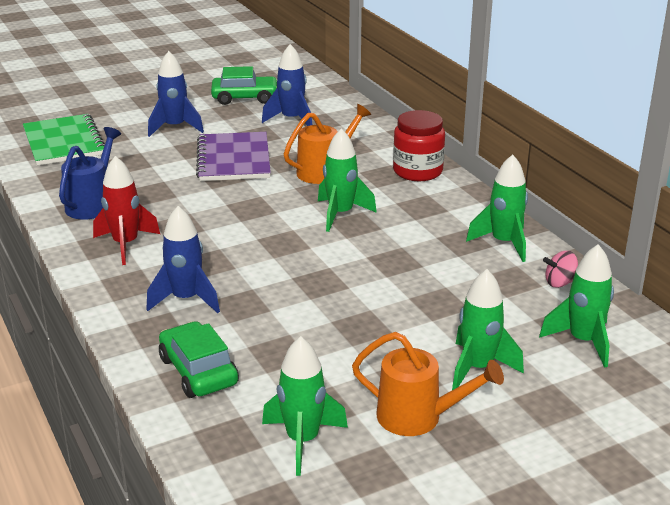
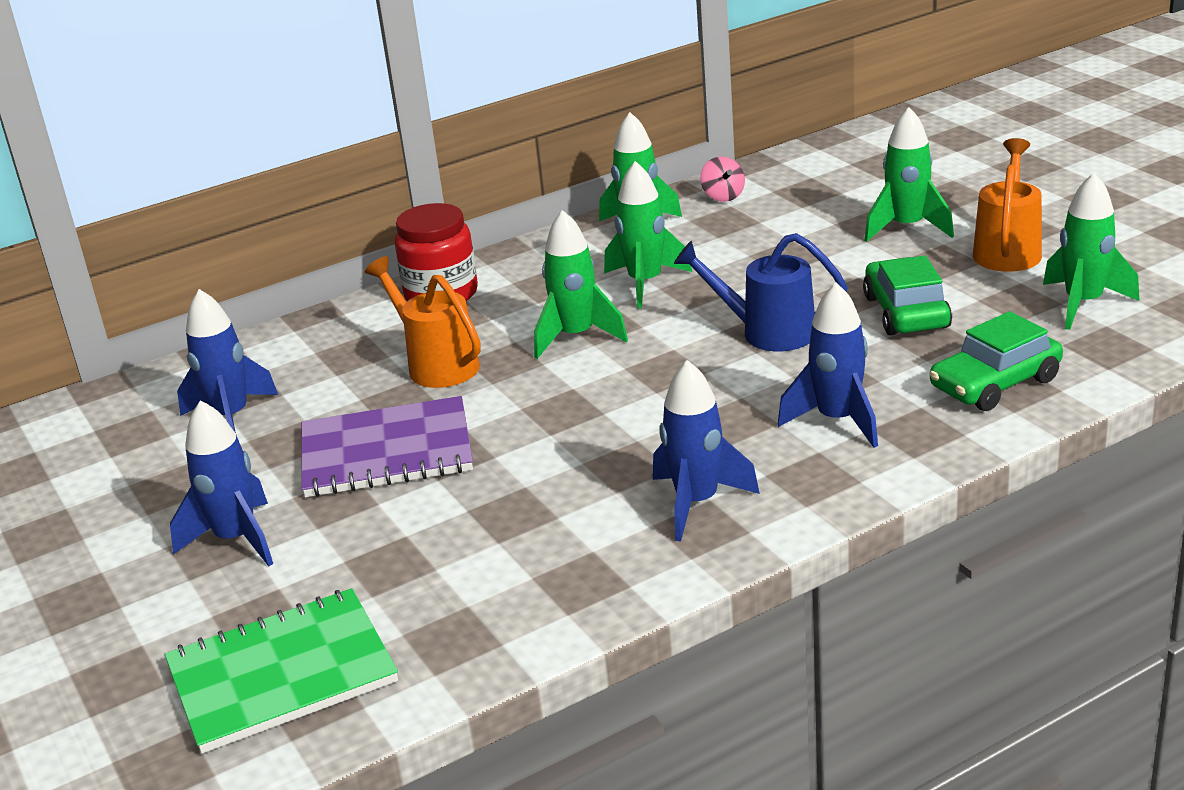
camera: 90 degrees left, 0 degrees up
(92, 204) = (558, 570): blue watering can -> blue watering can (767, 332)
(125, 245) = (697, 503): red rocket -> blue rocket
(245, 98) = (112, 481): green car -> green car (906, 312)
(583, 341) = (835, 182): green rocket -> green rocket (645, 283)

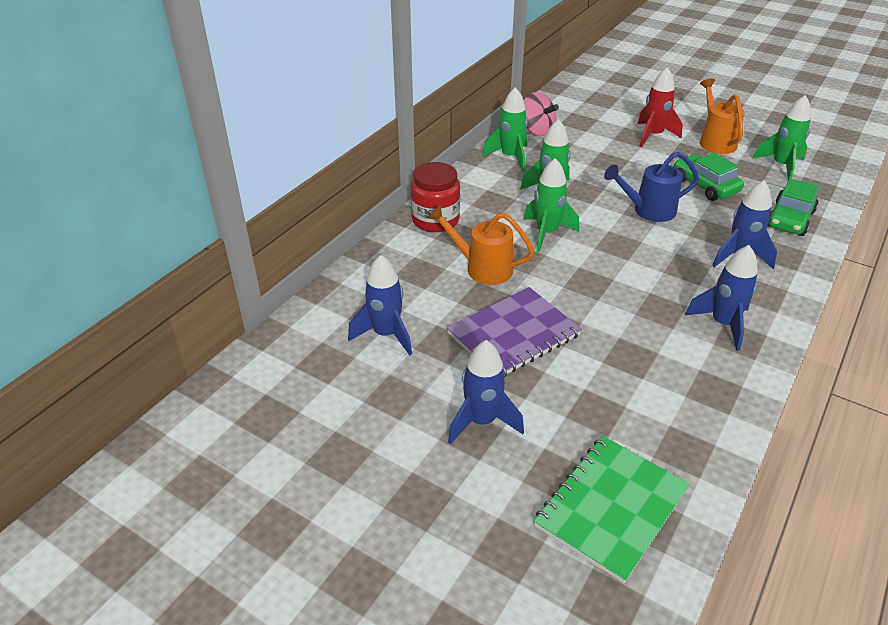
camera: 30 degrees left, 10 degrees up
(723, 196) = (536, 130): pink spinning top -> pink spinning top, size x1.60
(907, 228) = (653, 135): green rocket -> red rocket

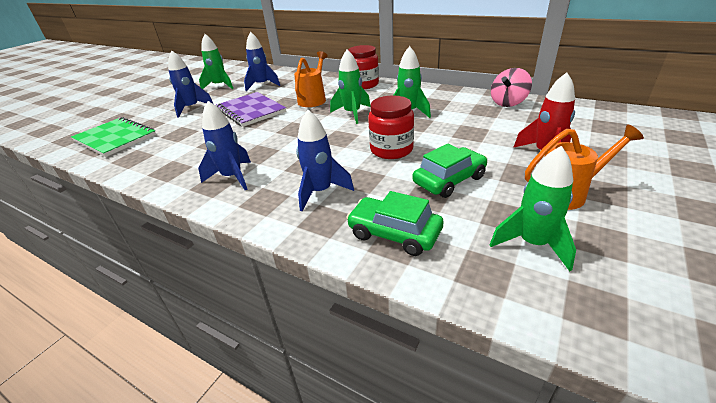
camera: 90 degrees right, 5 degrees down
(510, 157) = (454, 97): green rocket -> green rocket (220, 86)
(648, 210) = (391, 150): blue watering can -> red jar

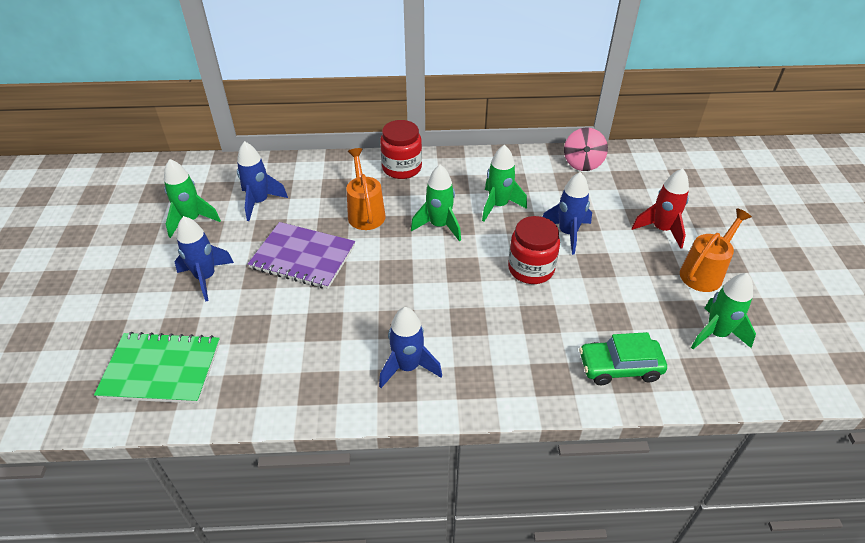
camera: 35 degrees left, 10 degrees up
(321, 192) = (517, 349): blue rocket -> blue rocket (567, 233)
(449, 180) = (612, 290): green car -> none

